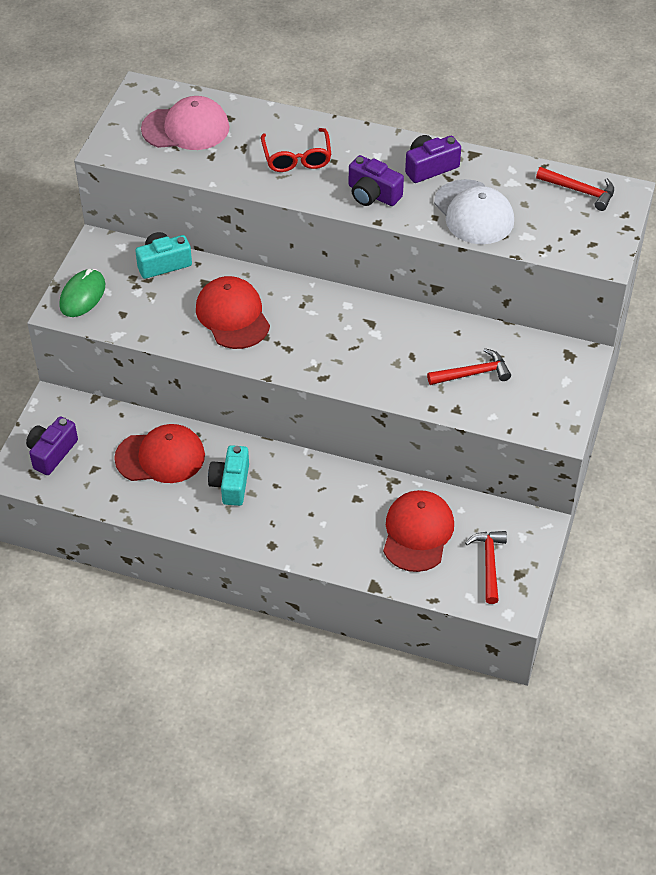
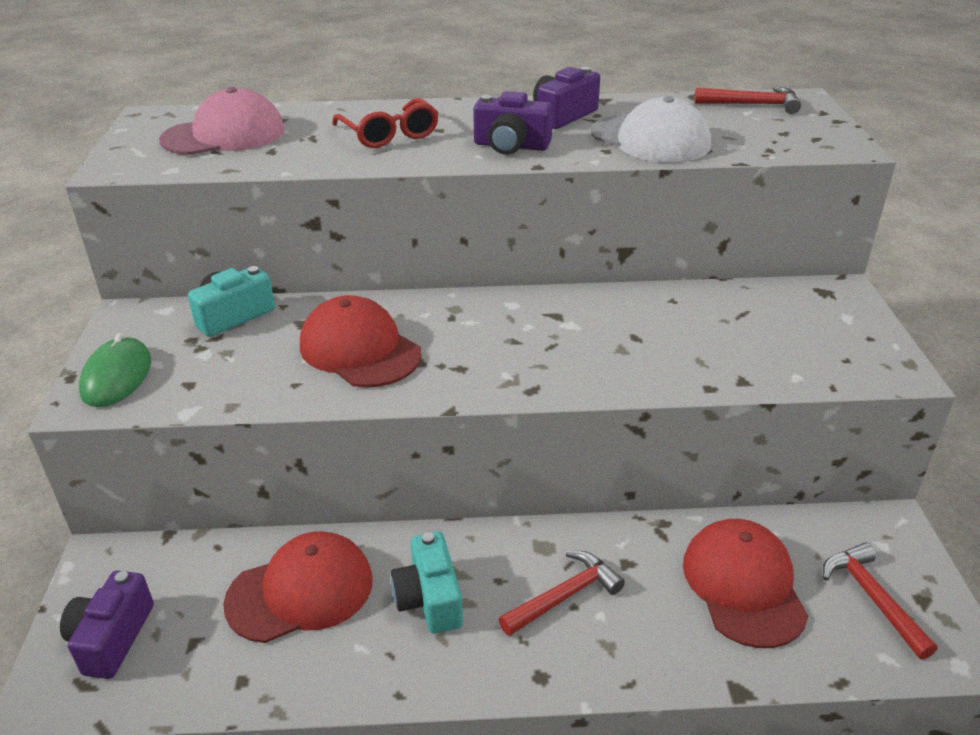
camera: 20 degrees left, 15 degrees down
(473, 373) = (728, 337): red hammer -> red hammer (564, 596)

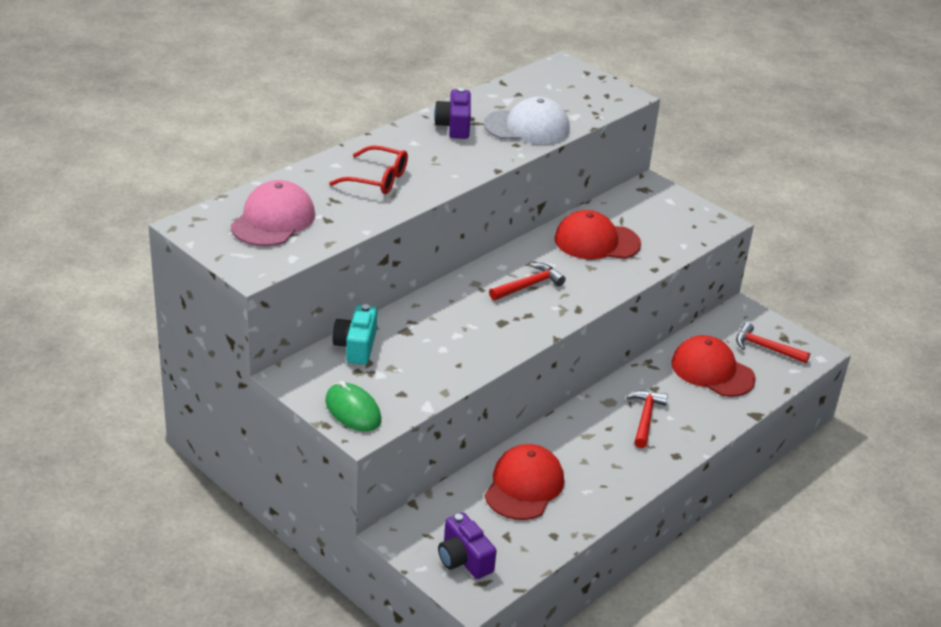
camera: 45 degrees left, 0 degrees up
(359, 350) = (462, 330): red cap -> red cap (596, 241)
(429, 598) = (588, 454): turquoise camera -> none
(511, 146) = (461, 161): purple camera -> none
(752, 105) = (544, 79): red hammer -> red hammer (528, 285)

